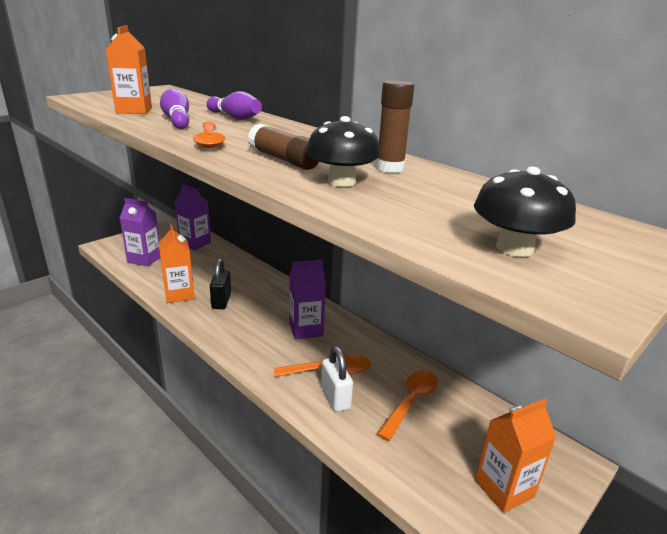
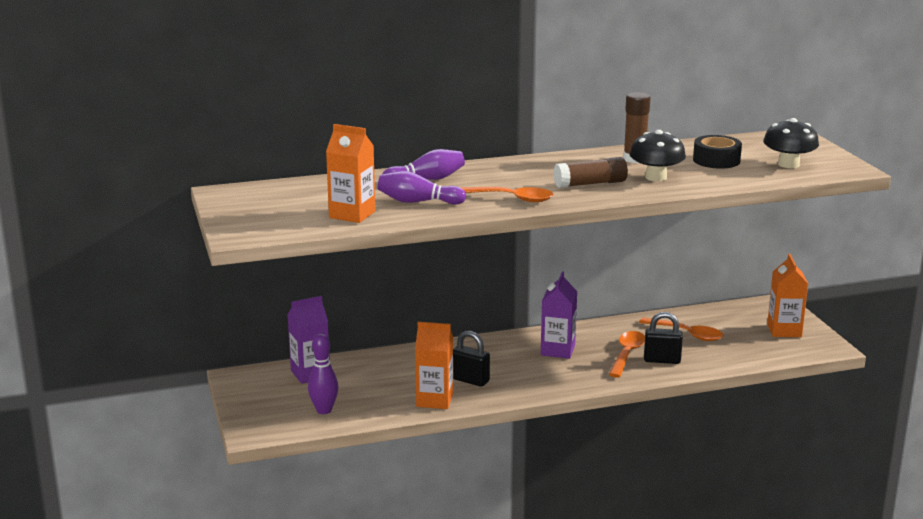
camera: 60 degrees left, 5 degrees down
(144, 259) = (324, 410): purple carton -> purple bowling pin
(335, 397) = (662, 360): white padlock -> black padlock
(411, 402) = (687, 334): orange spoon -> orange spoon turned 150 degrees clockwise
(452, 203) = (716, 160): none -> black tape

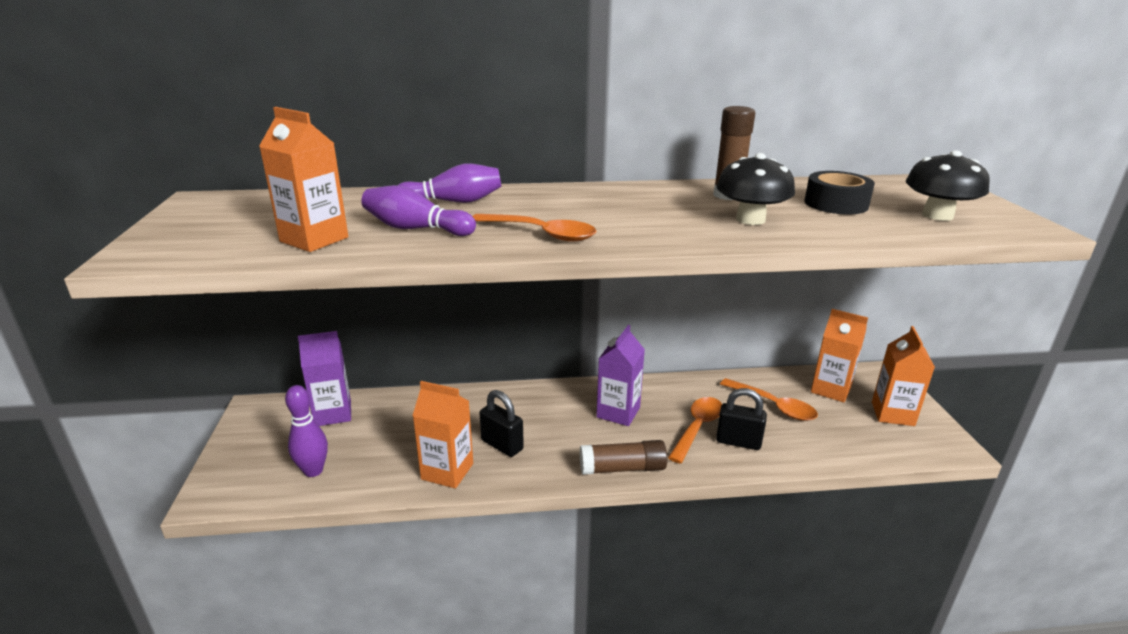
camera: 10 degrees right, 5 degrees up
(590, 184) = (658, 222): brown glue stick -> brown glue stick (622, 468)
(733, 318) = (830, 389): none -> orange carton

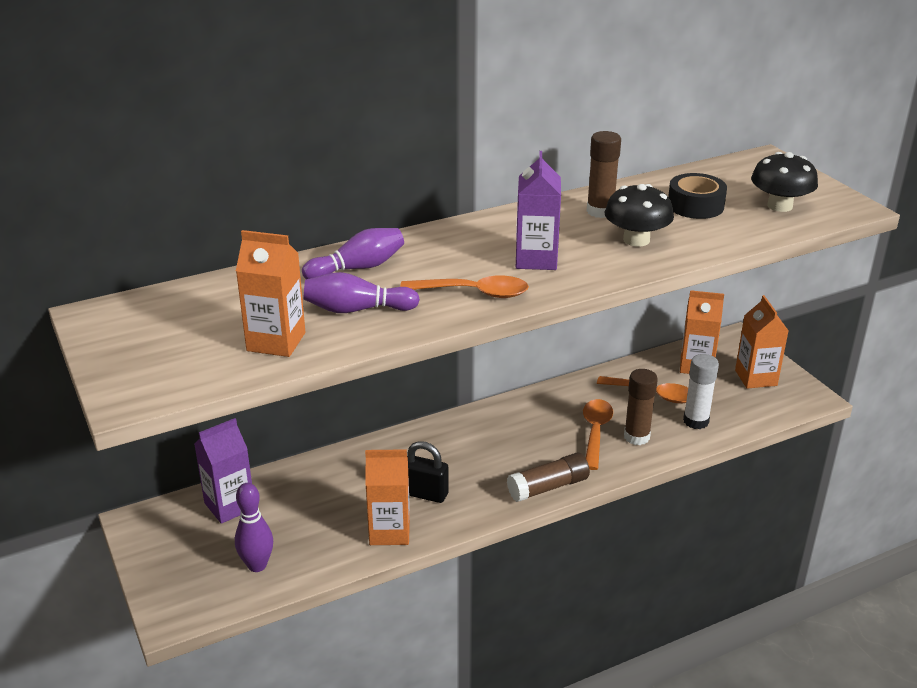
camera: 20 degrees left, 5 degrees up
(618, 412) = (516, 435): purple carton -> purple carton (536, 259)
(738, 442) = (636, 437): black padlock -> brown glue stick
(809, 441) = (696, 421): none -> white glue stick

